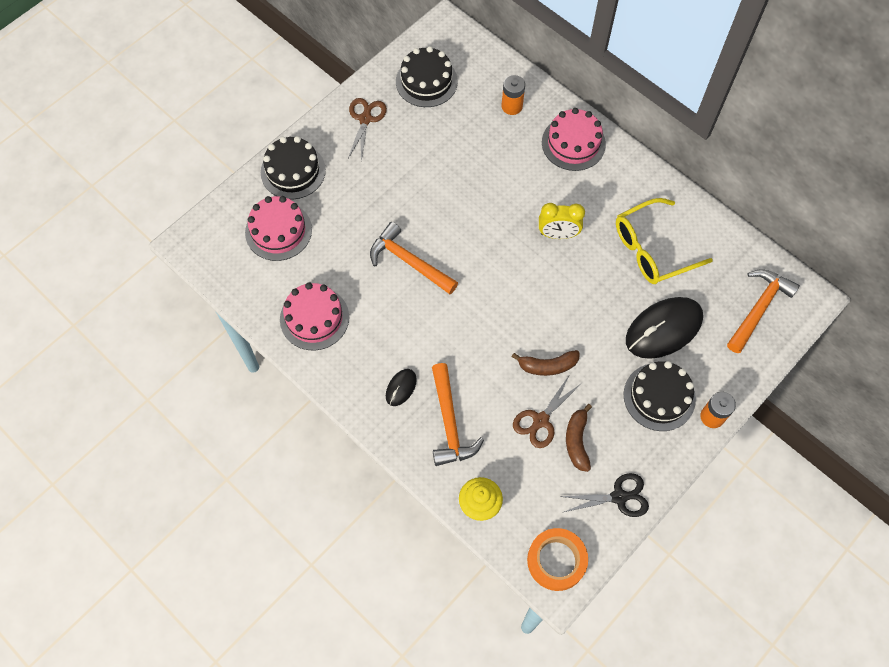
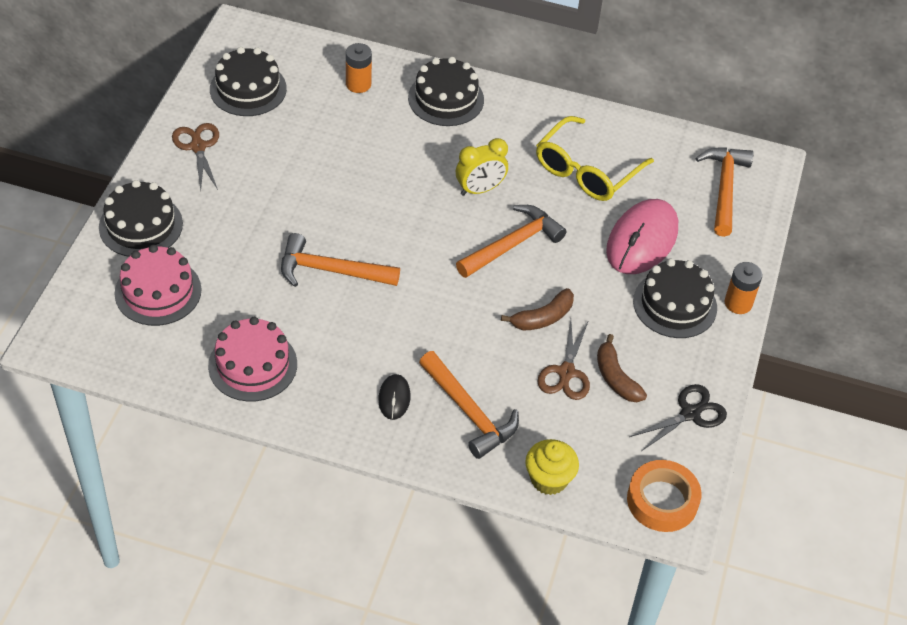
camera: 30 degrees left, 15 degrees down
(558, 293) = (512, 244): none -> orange hammer
(573, 143) = (446, 99): pink cake -> black cake
(663, 329) = (642, 240): black mouse -> pink mouse

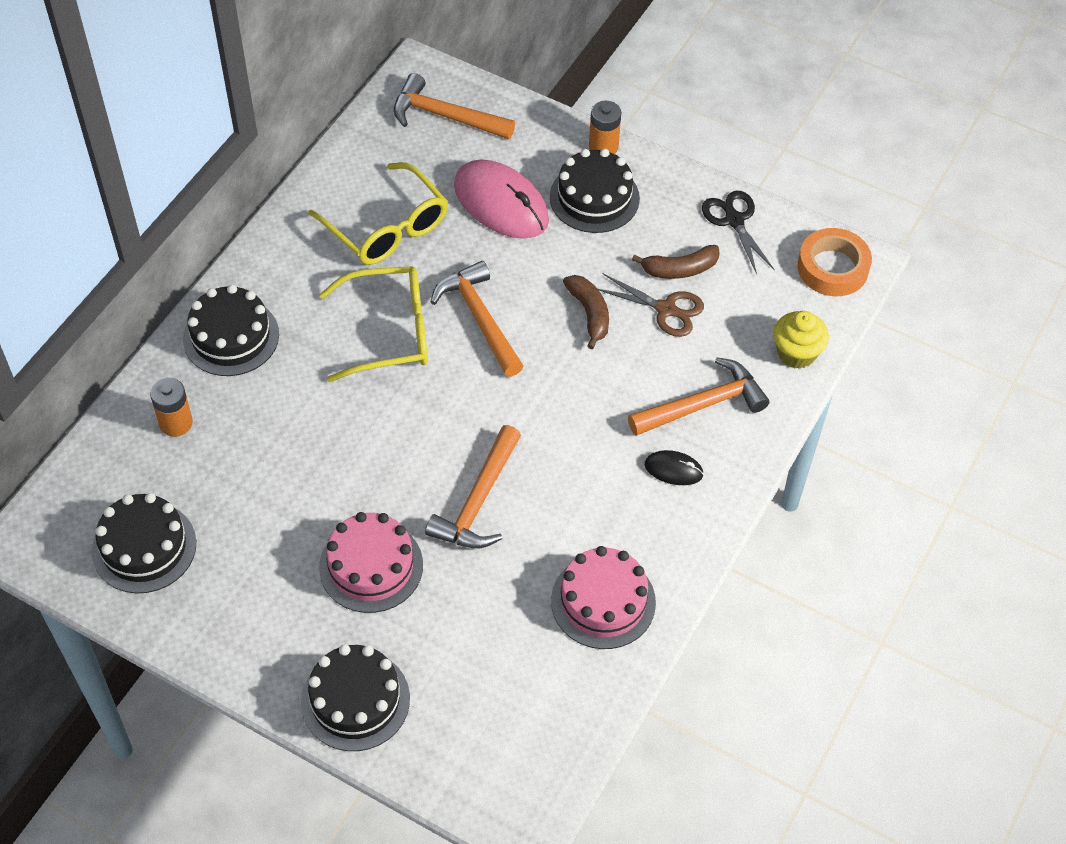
camera: 75 degrees left, 5 degrees up
(158, 291) = (470, 691): pink cake -> pink cake (371, 566)
(198, 147) = (234, 618): brown scissors -> none
(480, 189) = (389, 332): yellow clock -> yellow glasses

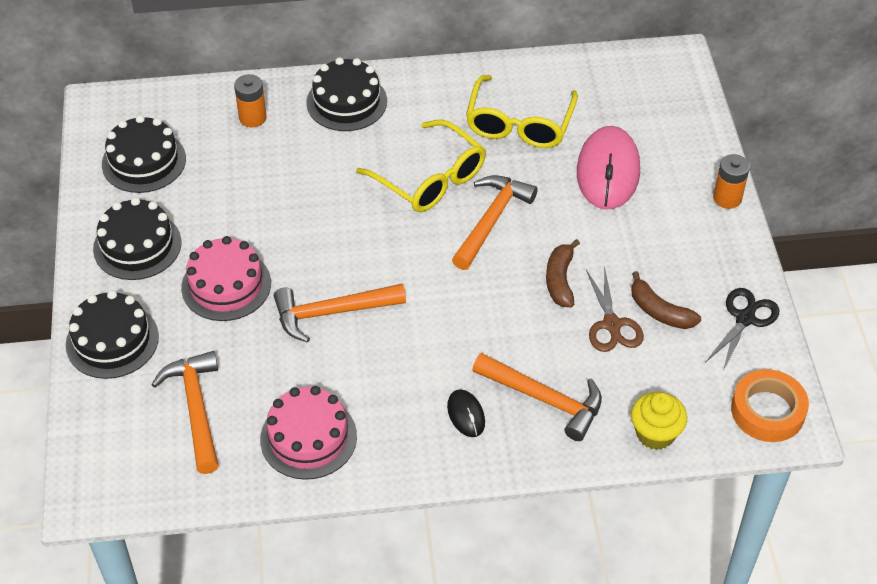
camera: 55 degrees right, 5 degrees down
(445, 116) = (653, 95): orange hammer -> orange hammer (196, 409)
(589, 313) = (560, 280): brown banana -> brown banana turned 150 degrees clockwise
(594, 198) = (672, 221): black cake -> black cake (137, 245)

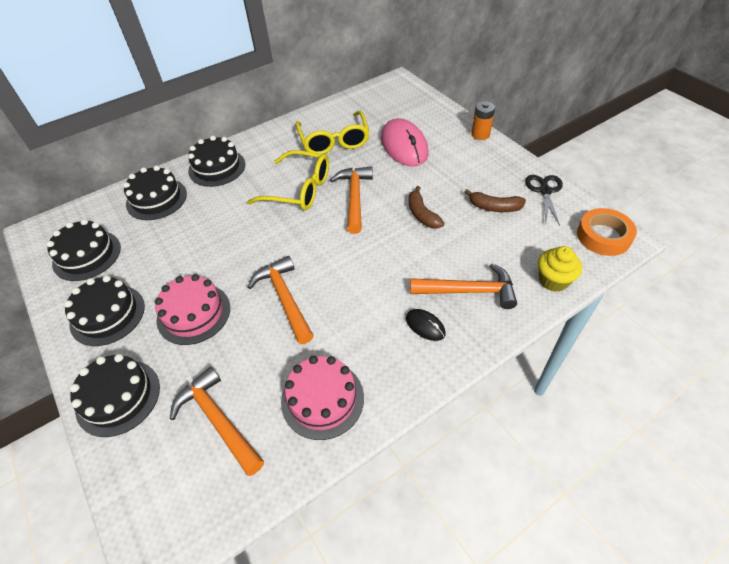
camera: 25 degrees left, 0 degrees up
(252, 118) = (156, 199): orange battery -> black cake
(332, 312) = (285, 298): orange hammer -> orange hammer turned 105 degrees clockwise
(612, 324) = (473, 226): brown scissors -> none

